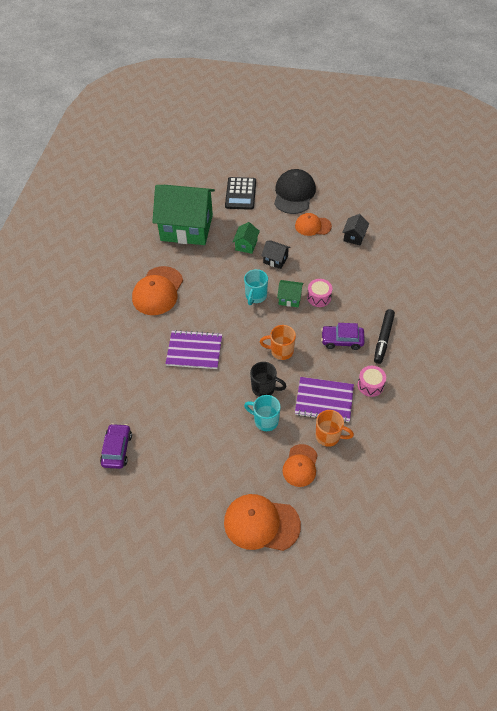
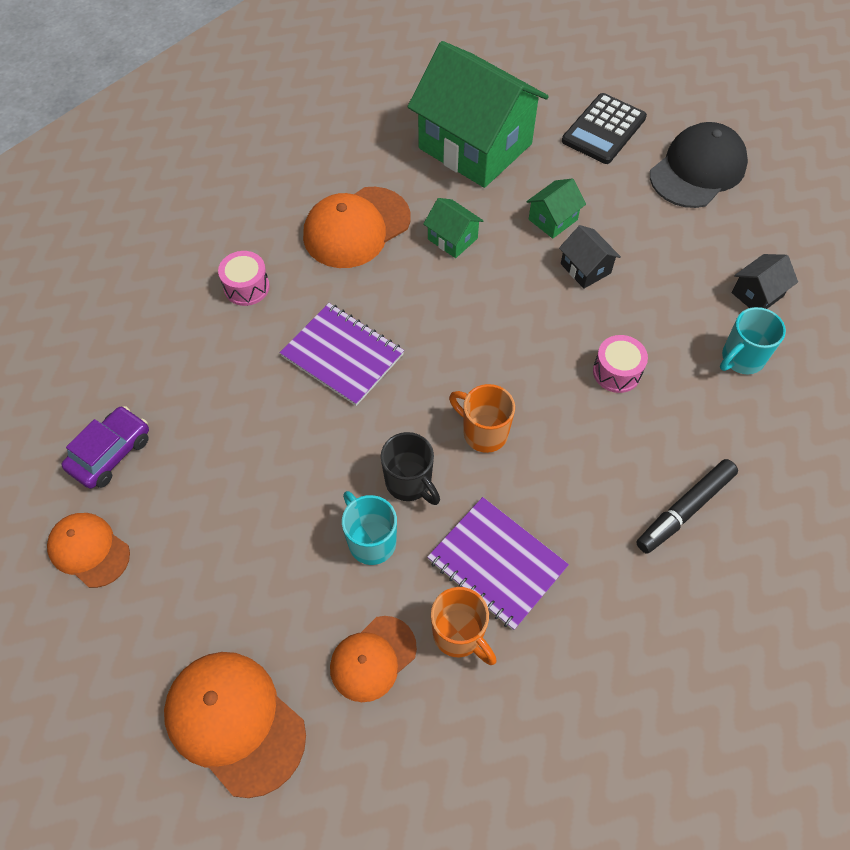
camera: 30 degrees right, 5 degrees up
(255, 296) = (507, 315): turquoise mug -> turquoise mug (741, 359)
(289, 298) = (563, 348): green house -> green house (452, 239)
(312, 226) = (692, 240): orange cap -> orange cap (89, 550)
(342, 340) = (605, 471): purple car -> none
(370, 385) = (601, 584): pink drum -> pink drum (246, 287)

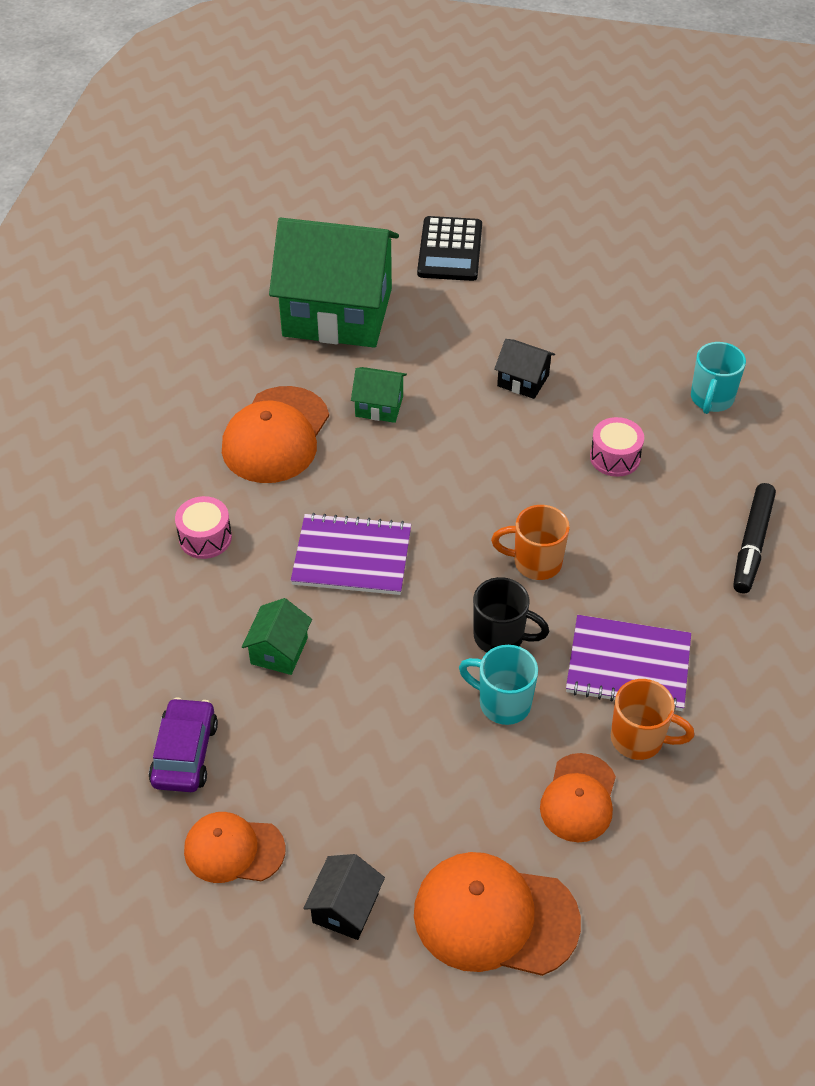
camera: 30 degrees left, 10 degrees down
(553, 219) = (461, 350): green house -> green house (279, 651)
(698, 170) = (561, 253): black cap -> none
(757, 294) = (687, 340): black house -> black house (345, 908)

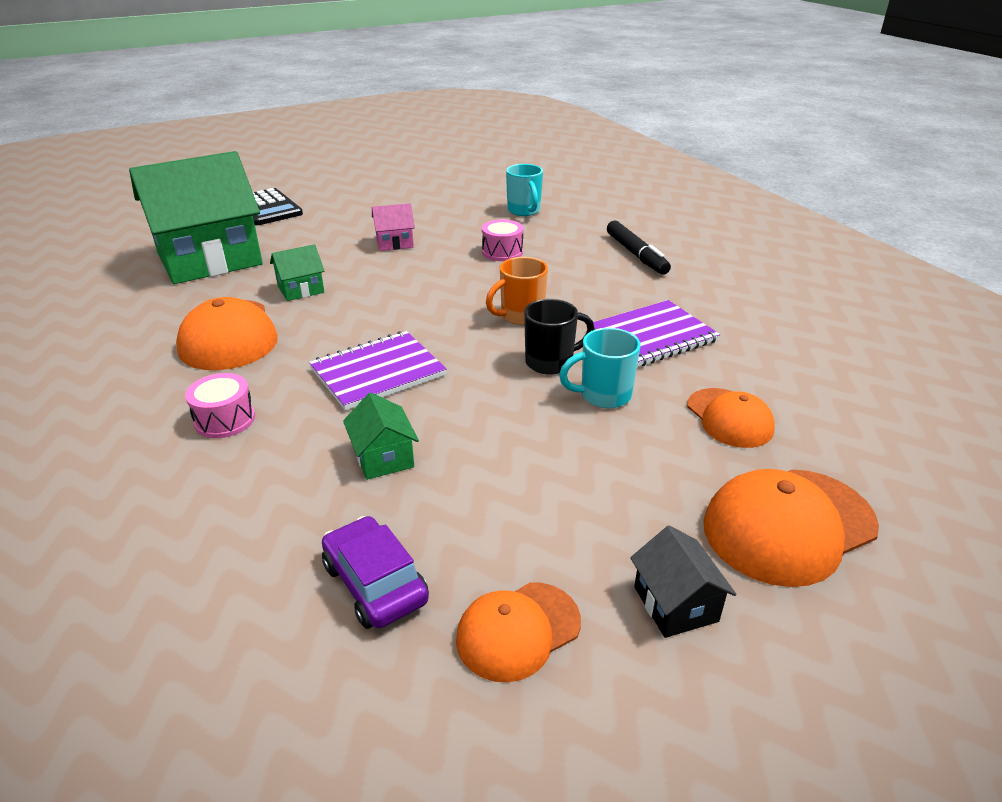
camera: 40 degrees left, 15 degrees down
(523, 380) = (394, 243): black house -> pink house
(639, 739) = (715, 367): orange mug -> none

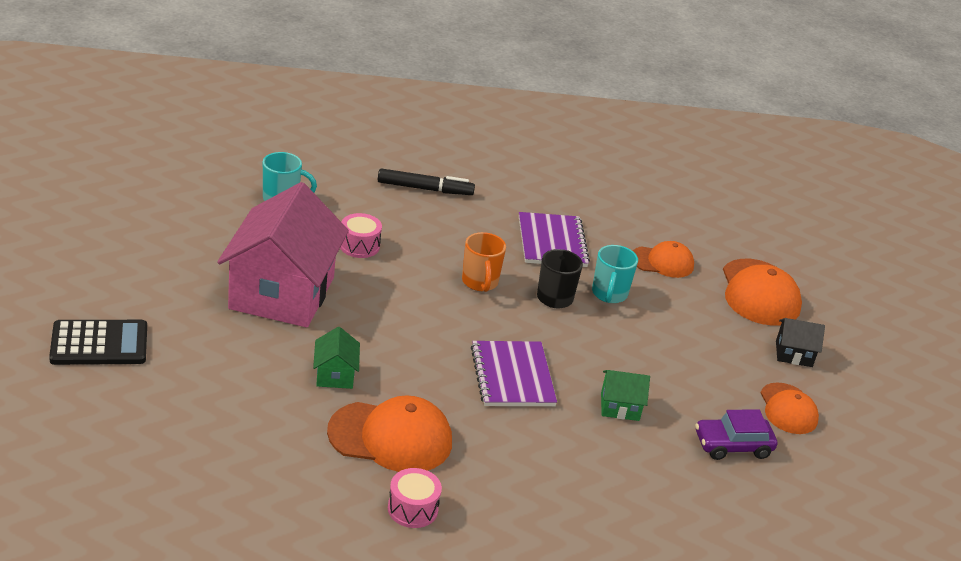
camera: 70 degrees left, 0 degrees up
(209, 259) = (208, 414): green house -> none
(225, 419) = (527, 466): pink drum -> pink drum (412, 509)
(394, 243) = (282, 293): pink house -> pink house, size x2.43

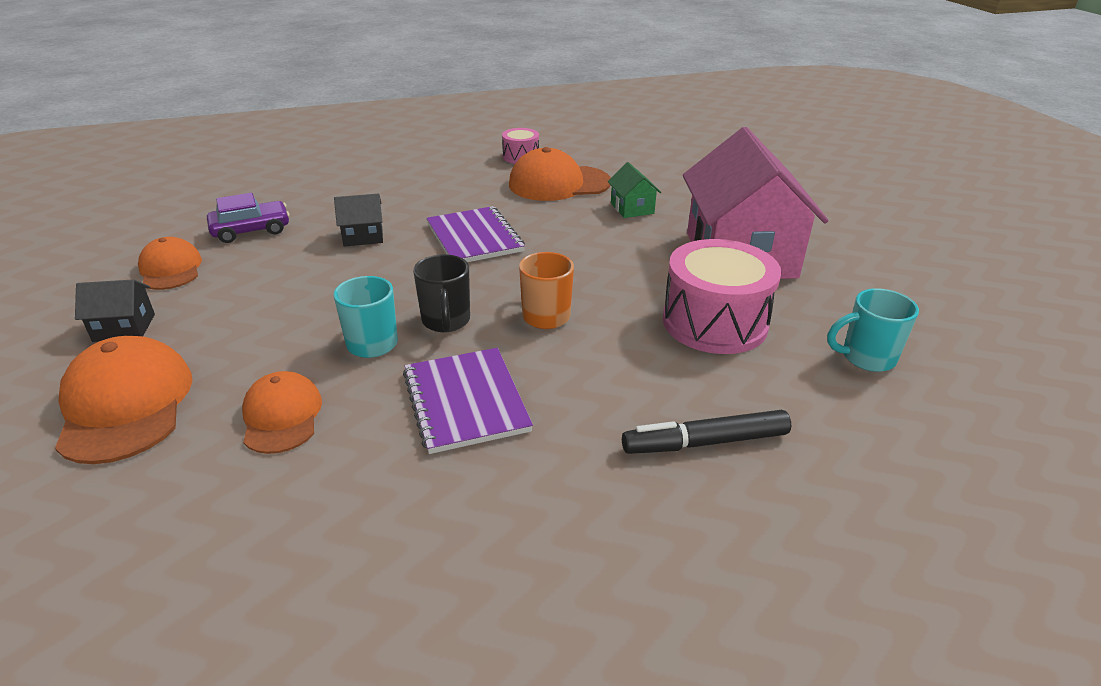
camera: 170 degrees right, 0 degrees up
(99, 344) = (827, 191): black calculator -> none
(359, 246) = (714, 322): pink drum -> pink drum, size x1.93
(620, 406) = (363, 236): green house -> black house
(662, 262) = (282, 416): orange cap -> orange cap turned 90 degrees clockwise

